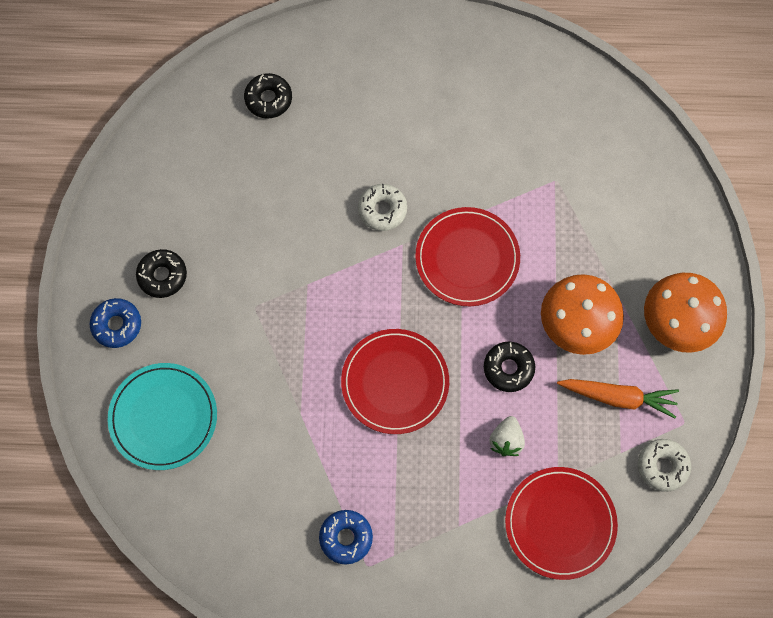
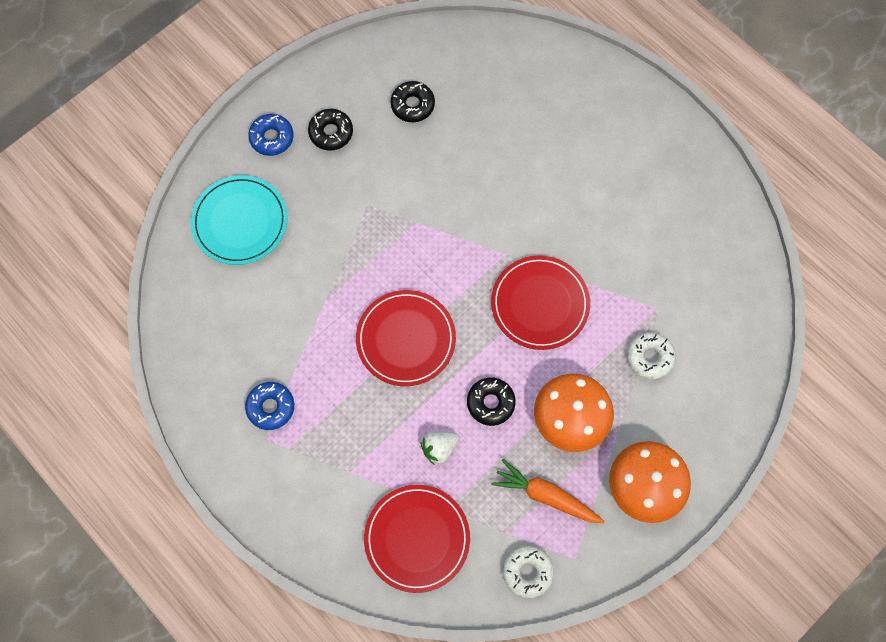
camera: 45 degrees right, 0 degrees up
(268, 99) = (516, 80): black donut -> black donut (412, 105)
(382, 210) = (516, 219): white donut -> white donut (649, 357)
(618, 397) = (546, 495): orange carrot -> orange carrot turned 150 degrees clockwise

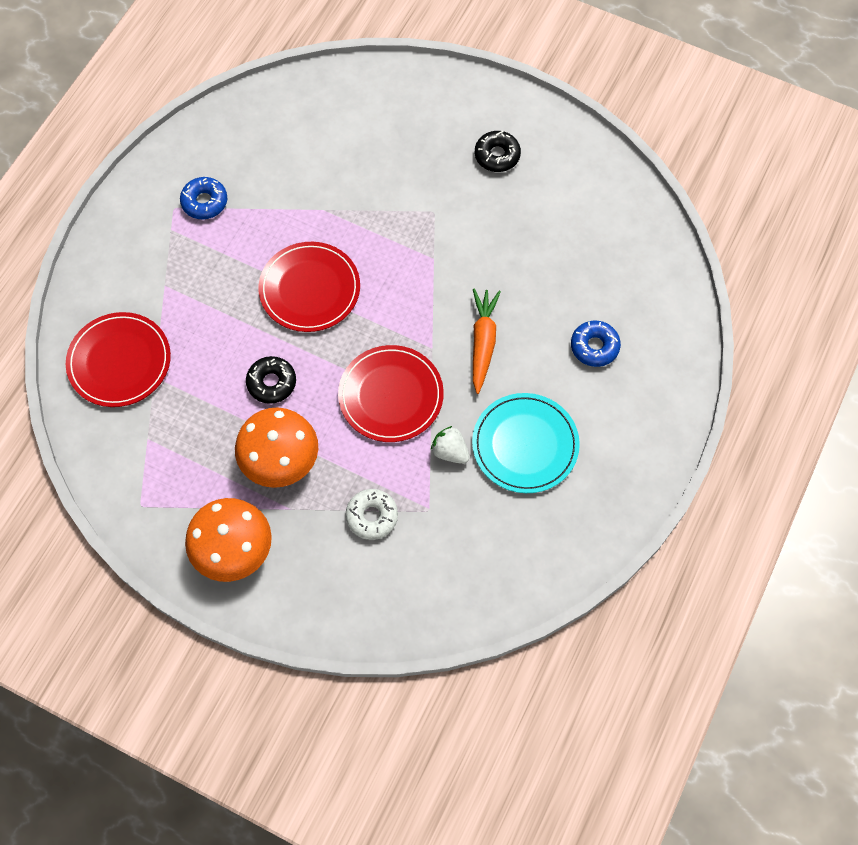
camera: 70 degrees right, 5 degrees down
(240, 222) = (374, 115): turquoise plate -> turquoise plate (525, 444)
(272, 138) = (470, 110): blue donut -> blue donut (594, 347)
(412, 105) = (558, 214): black donut -> none
(439, 448) = (211, 352): white strawberry -> white strawberry (450, 451)
(527, 572) = (115, 467): white donut -> none
(546, 495) = (195, 461): orange carrot -> orange carrot (483, 342)

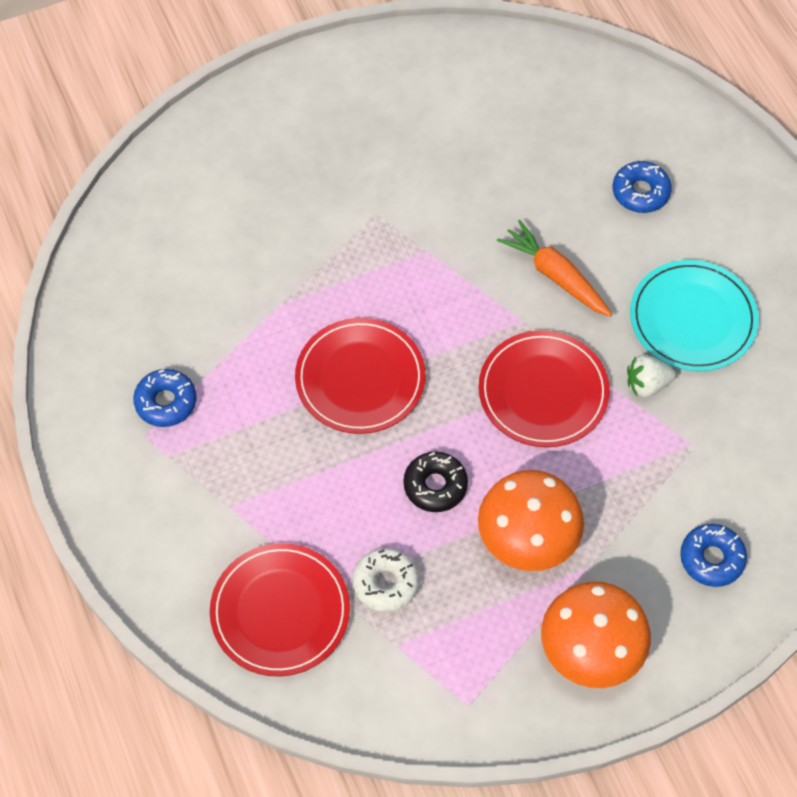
camera: 50 degrees left, 5 degrees down
(355, 577) = (711, 559): none -> blue donut
(372, 516) = (659, 499): white donut -> white donut (386, 583)
(497, 155) = (364, 120): black donut -> none

